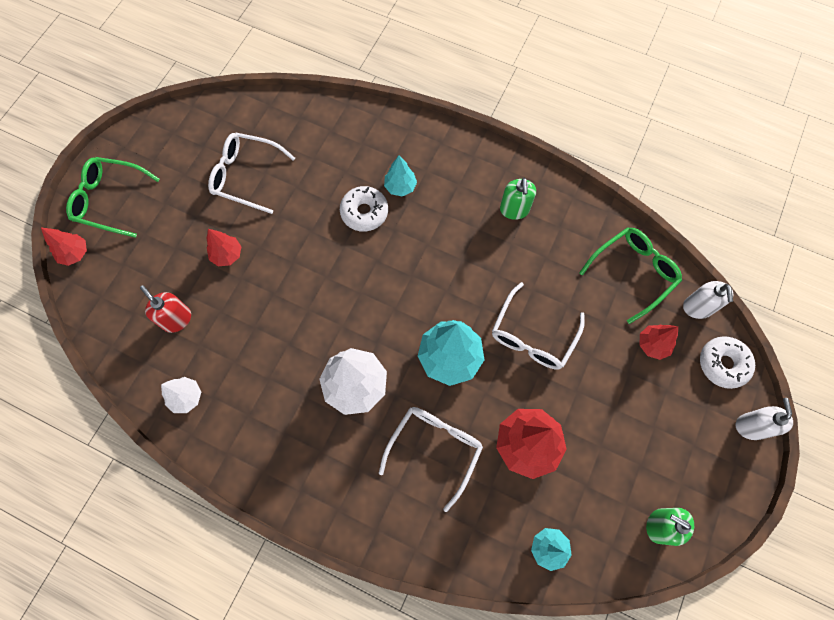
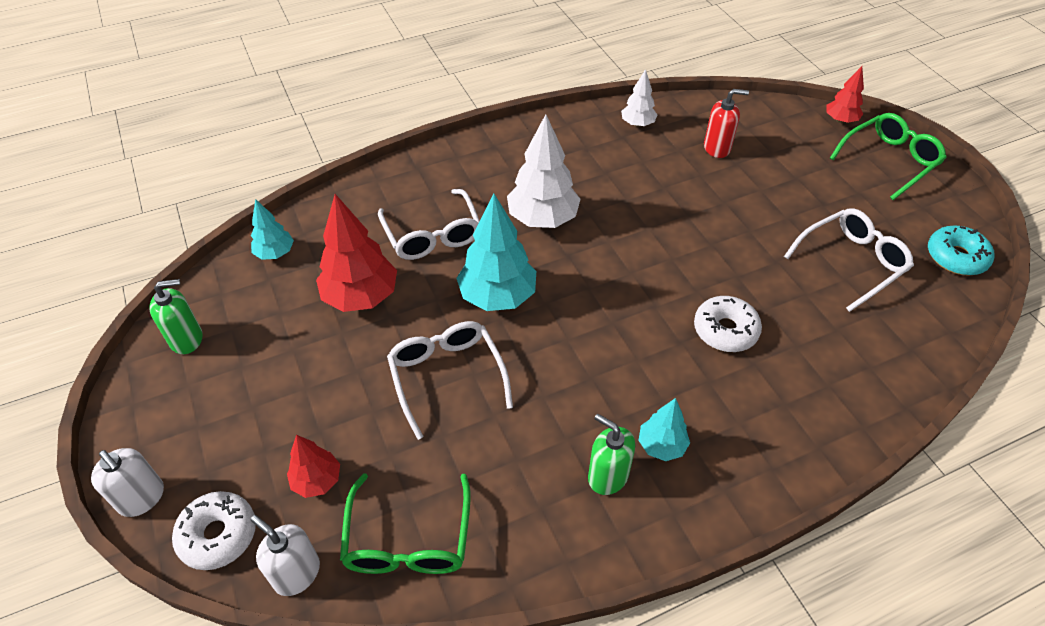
camera: 130 degrees right, 20 degrees down
(195, 125) = (956, 257): none -> turquoise donut
(227, 255) = (759, 205): red tree -> none
(400, 187) = (734, 383): turquoise tree -> turquoise tree (661, 446)

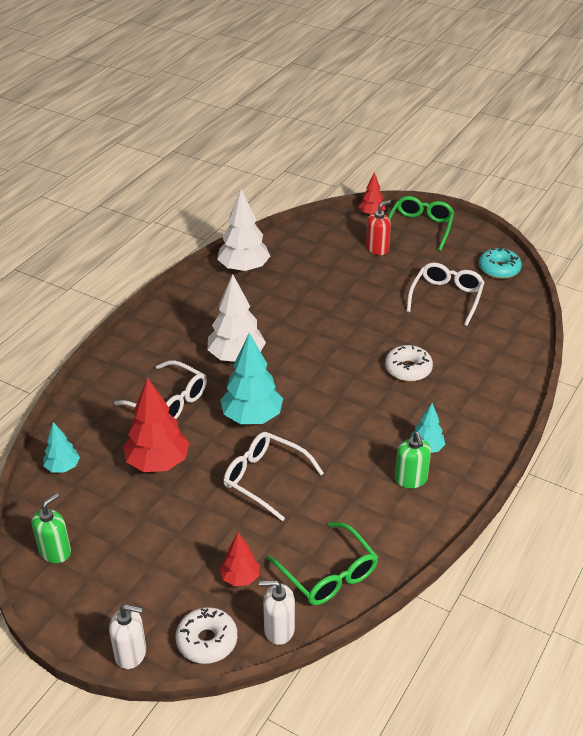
camera: 35 degrees left, 10 degrees down
(607, 476) = (411, 479): green soap dispenser -> green soap dispenser turned 105 degrees counterclockwise
(637, 124) = (244, 269): white tree -> white tree, size x1.80
(717, 148) = (310, 263): red soap dispenser -> red soap dispenser (377, 249)

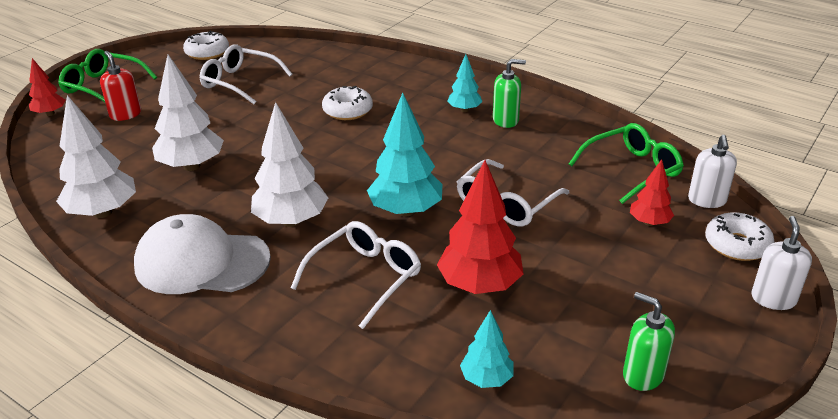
camera: 85 degrees left, 5 degrees down
(188, 322) = (202, 262): none -> white cap
(306, 296) = (191, 166): none -> white tree
(499, 269) = (207, 52): turquoise donut -> white donut

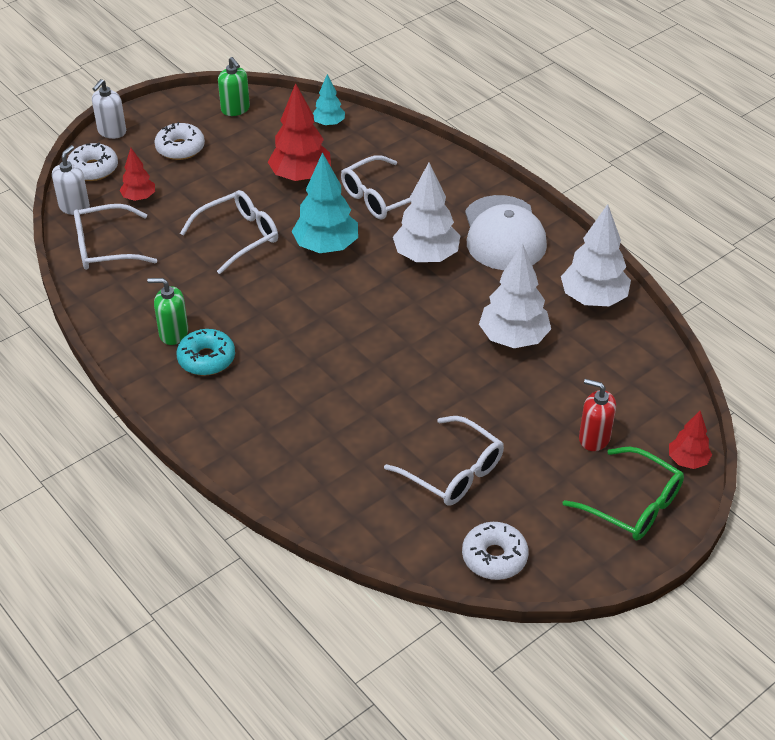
camera: 165 degrees left, 10 degrees up
(125, 114) = (594, 438): red soap dispenser -> red soap dispenser turned 135 degrees clockwise
(202, 262) = (503, 234): white cap -> white cap turned 60 degrees clockwise
(347, 111) = (335, 386): white donut -> white donut (180, 148)
(464, 110) = (206, 359): turquoise tree -> turquoise donut
(632, 170) = (105, 247): green glasses -> white glasses

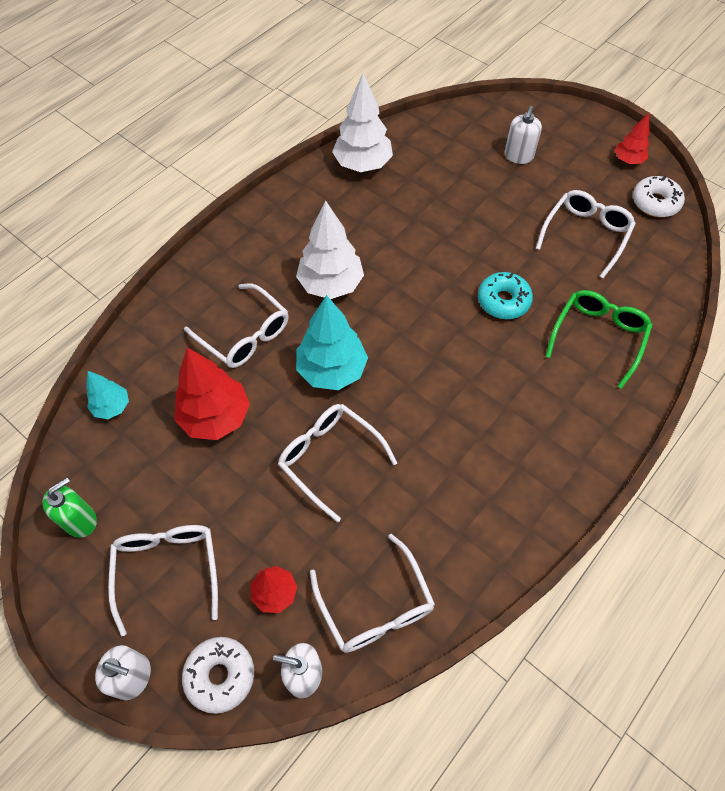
camera: 100 degrees left, 15 degrees up
(173, 333) = (496, 486): green soap dispenser -> none
(180, 148) = (167, 569): white donut -> white glasses
(206, 359) = (522, 445): turquoise donut -> turquoise donut (503, 301)
(503, 234) = (287, 230): white cap -> none
(513, 338) = (424, 211): white tree -> none
(594, 438) = (518, 156): red soap dispenser -> white soap dispenser
(633, 505) = (573, 133): green glasses -> green glasses (598, 337)
(687, 461) = (521, 107): red tree -> red tree (628, 160)

